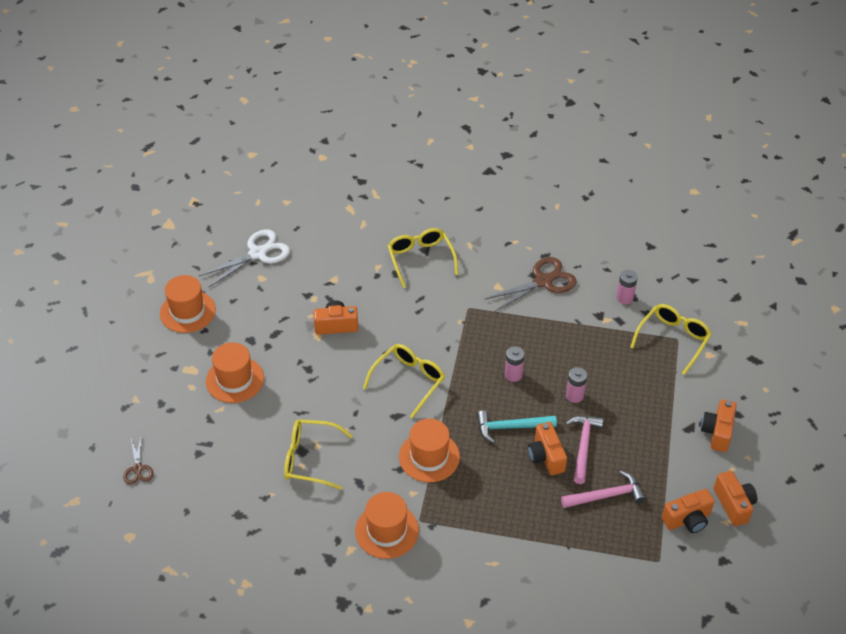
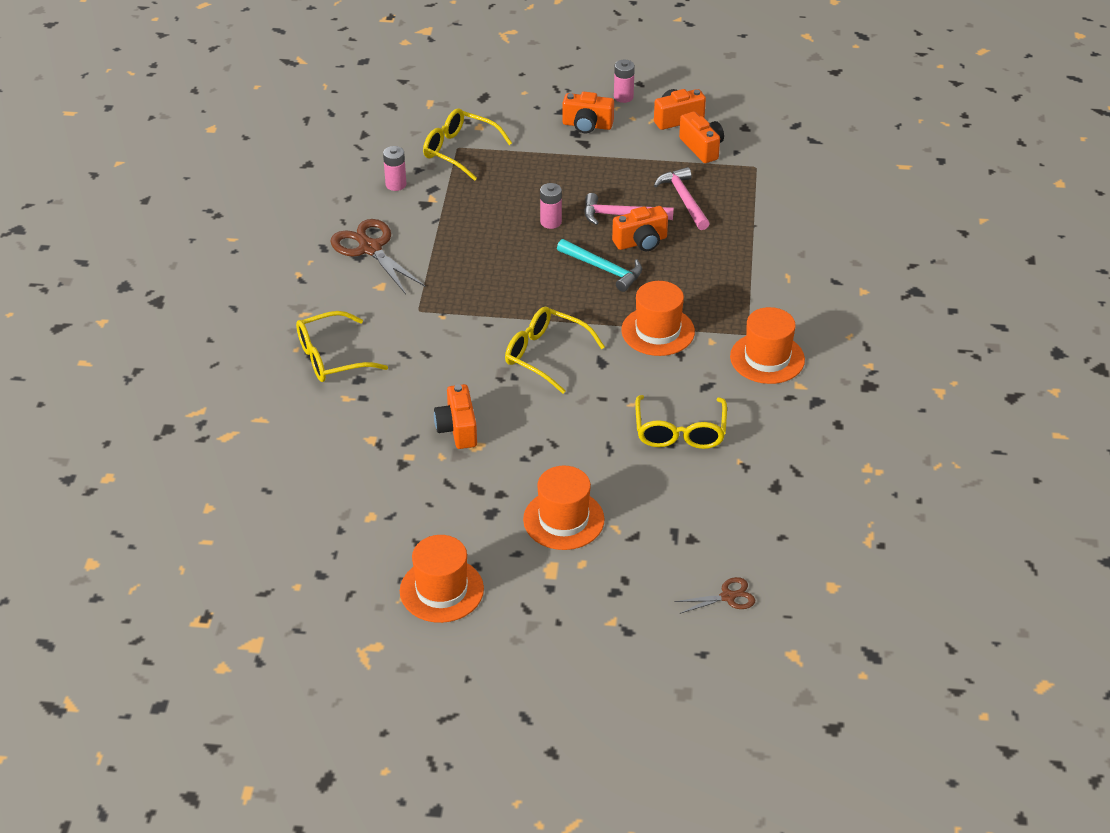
camera: 95 degrees left, 5 degrees down
(257, 254) = (321, 527): white scissors -> none
(510, 427) = (604, 269): turquoise hammer -> turquoise hammer turned 45 degrees counterclockwise
(513, 375) = (525, 269): pink battery -> pink battery (623, 97)

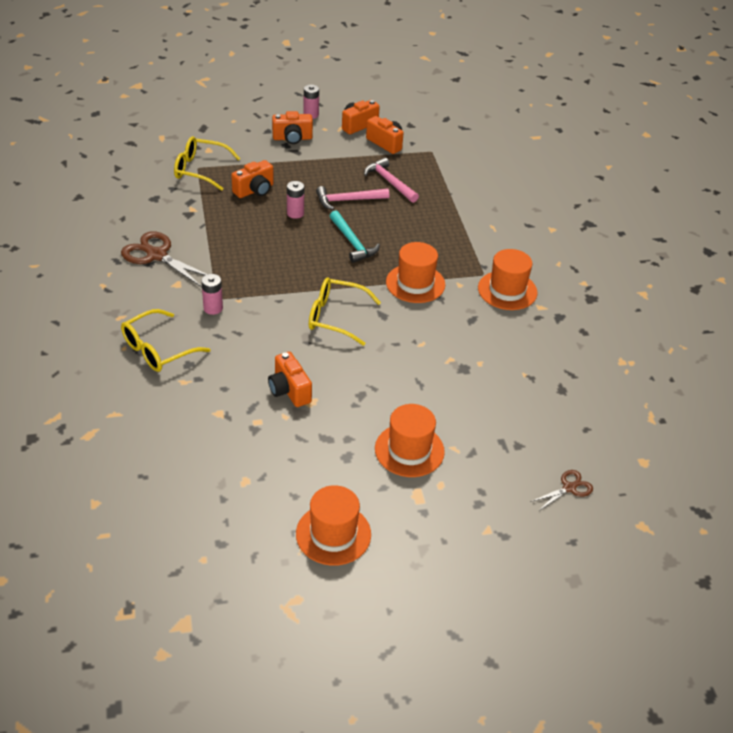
camera: 20 degrees left, 0 degrees up
(396, 184) = (158, 202): pink battery -> pink battery (213, 308)
(604, 269) = (352, 243): turquoise hammer -> turquoise hammer turned 45 degrees clockwise
(641, 242) = (372, 218): orange camera -> orange camera (254, 190)
(680, 432) = (469, 360): yellow glasses -> none

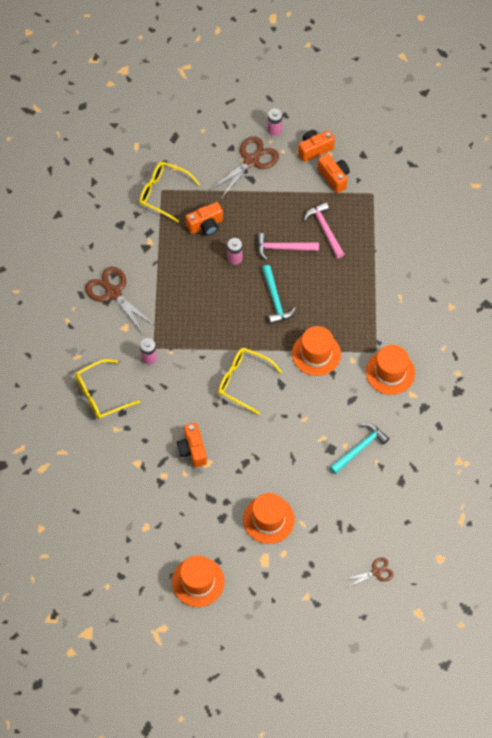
camera: 15 degrees right, 20 degrees up
(292, 138) = (251, 161): orange camera -> brown scissors
(499, 363) = (360, 448): none -> turquoise hammer

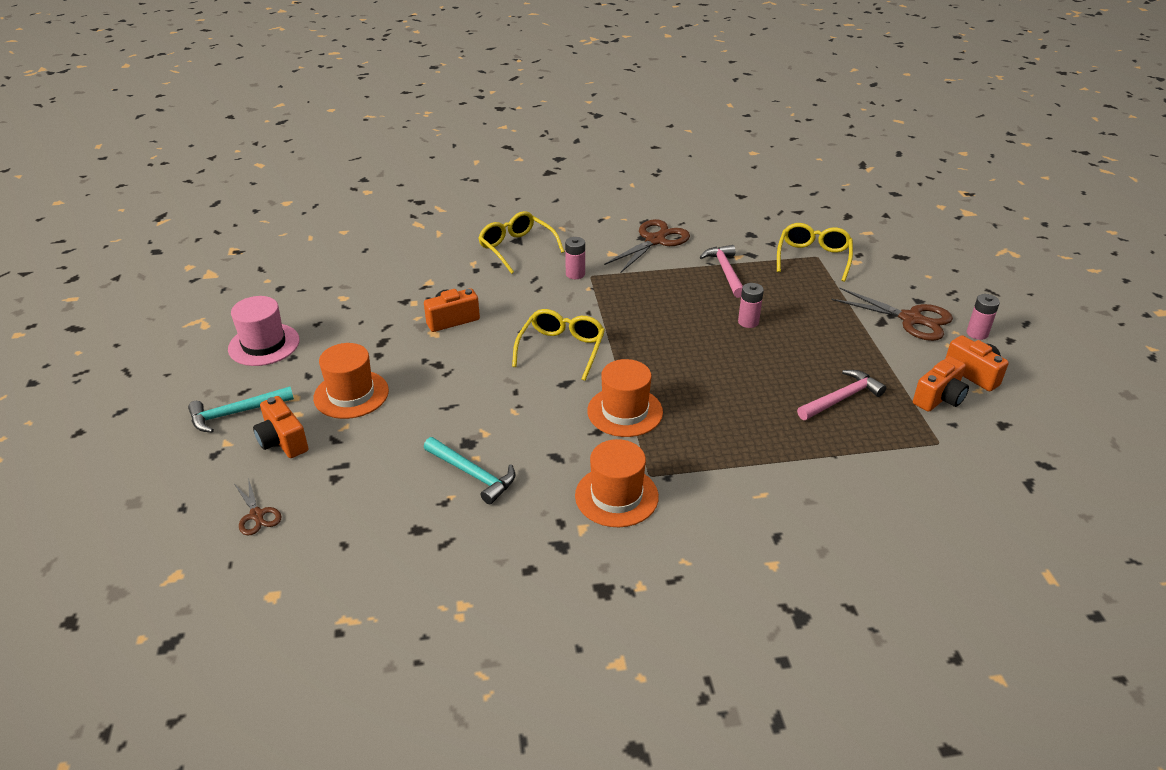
camera: 80 degrees right, 25 degrees down
(198, 582) = (264, 344): orange hat -> pink hat
(205, 225) = (785, 294): orange camera -> orange camera (283, 441)
(275, 300) = (699, 364): turquoise hammer -> turquoise hammer (235, 413)
(282, 248) = (786, 361): pink hammer -> pink hammer (725, 271)

